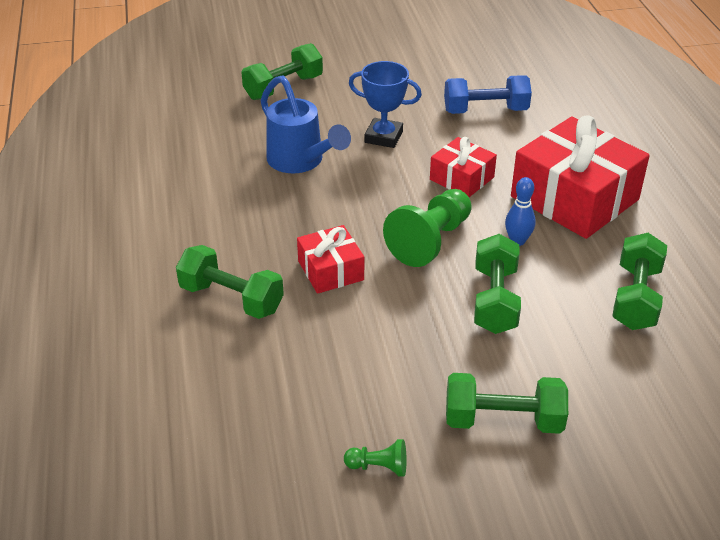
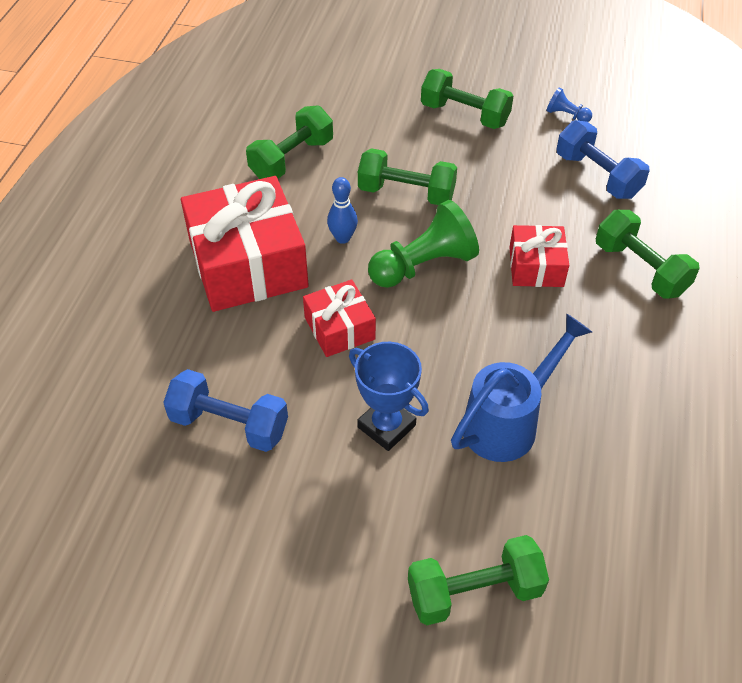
camera: 155 degrees left, 10 degrees up
(301, 162) = (509, 421): blue watering can -> blue watering can turned 60 degrees clockwise
(307, 388) = (597, 176): none -> blue dumbbell
(379, 467) = (566, 115): green pawn -> blue pawn
(495, 300) = (406, 193): green dumbbell -> green dumbbell turned 75 degrees clockwise

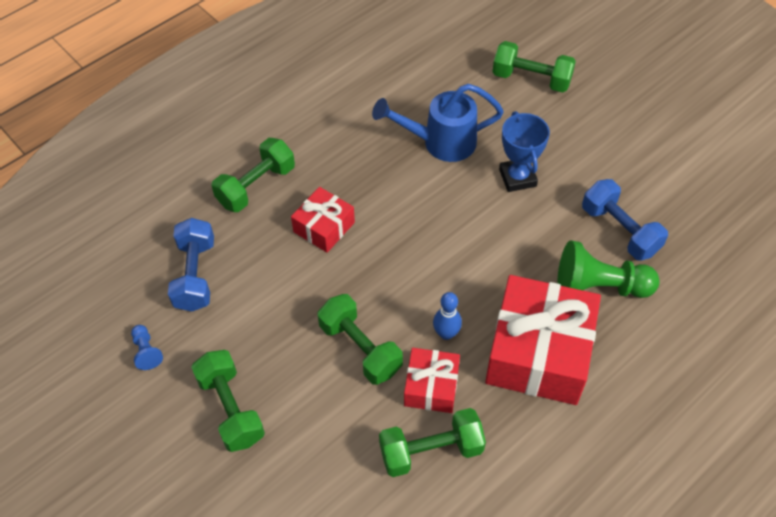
camera: 145 degrees left, 5 degrees up
(339, 328) = (502, 257): red gift -> red gift (431, 386)
(424, 265) = (403, 273): green pawn -> green pawn (599, 286)
(640, 269) = (256, 186): green dumbbell -> green dumbbell turned 45 degrees clockwise

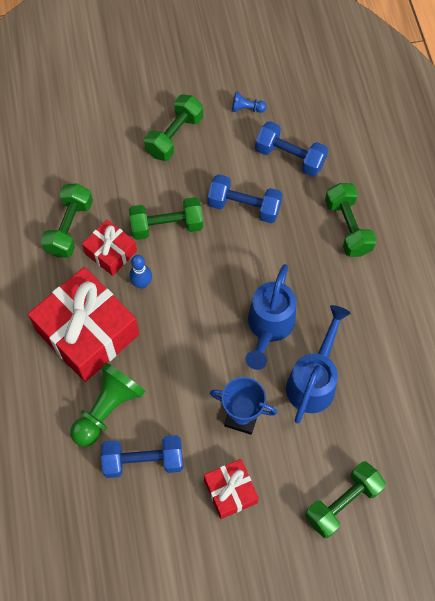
camera: 120 degrees right, 10 degrees up
(231, 409) = (174, 136): green dumbbell -> green dumbbell turned 60 degrees counterclockwise
(287, 286) = (244, 207): none -> blue dumbbell
(324, 227) = (281, 253): red gift -> red gift (230, 491)
(414, 199) = (268, 328): none -> blue watering can

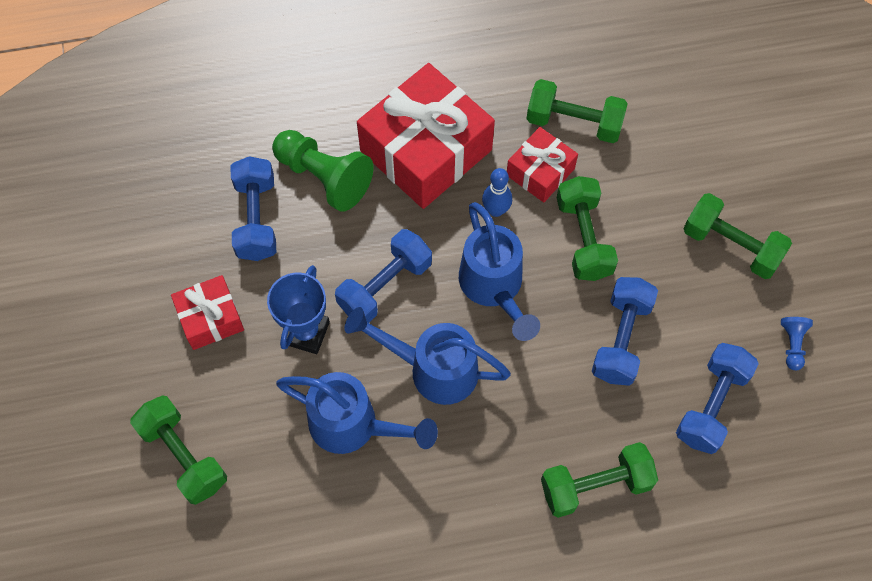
camera: 90 degrees right, 0 degrees up
(203, 361) = (385, 286): none -> blue dumbbell
(206, 285) = (494, 288): none -> blue watering can

